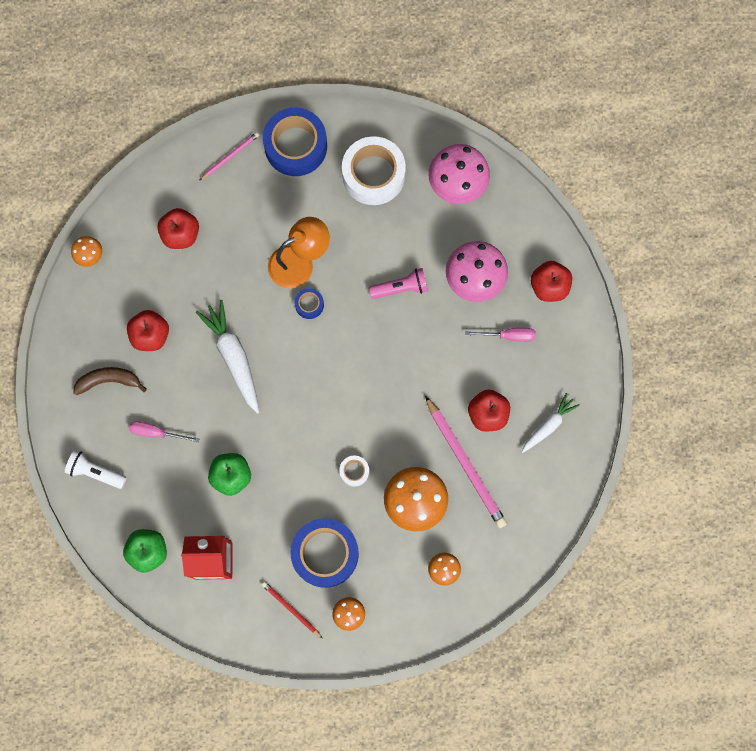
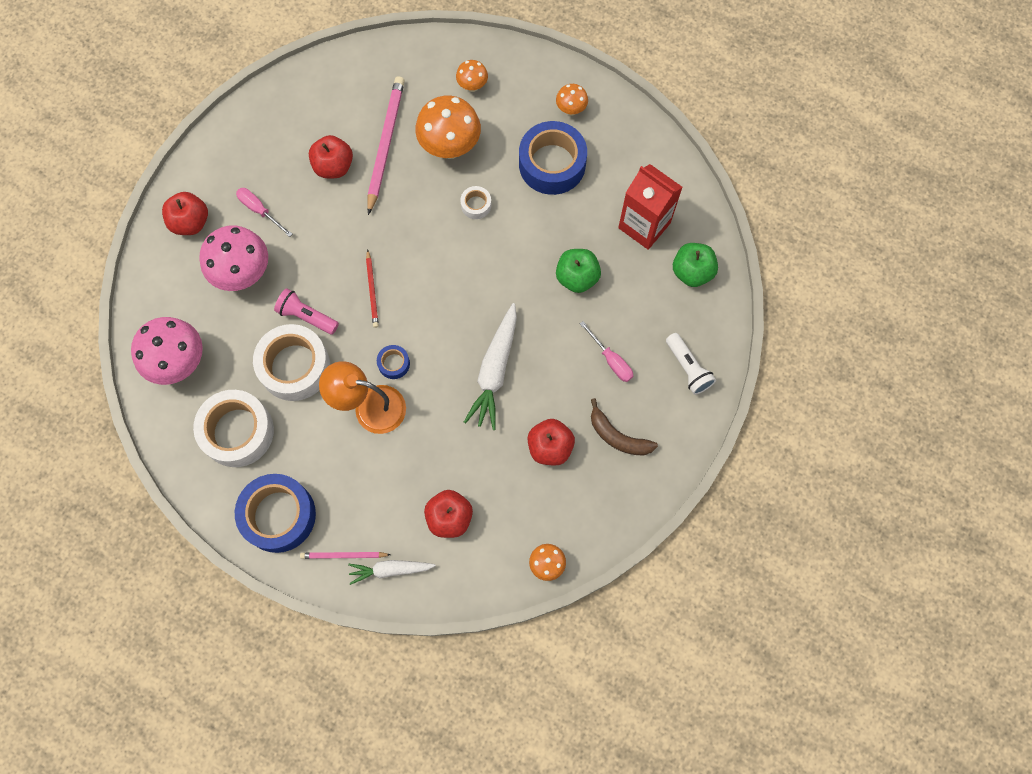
camera: 140 degrees left, 5 degrees down
(291, 609) = (612, 146): red pencil -> red pencil (372, 290)
(376, 247) = (294, 366): none -> white tape
(548, 425) = (296, 123): white carrot -> white carrot (390, 570)

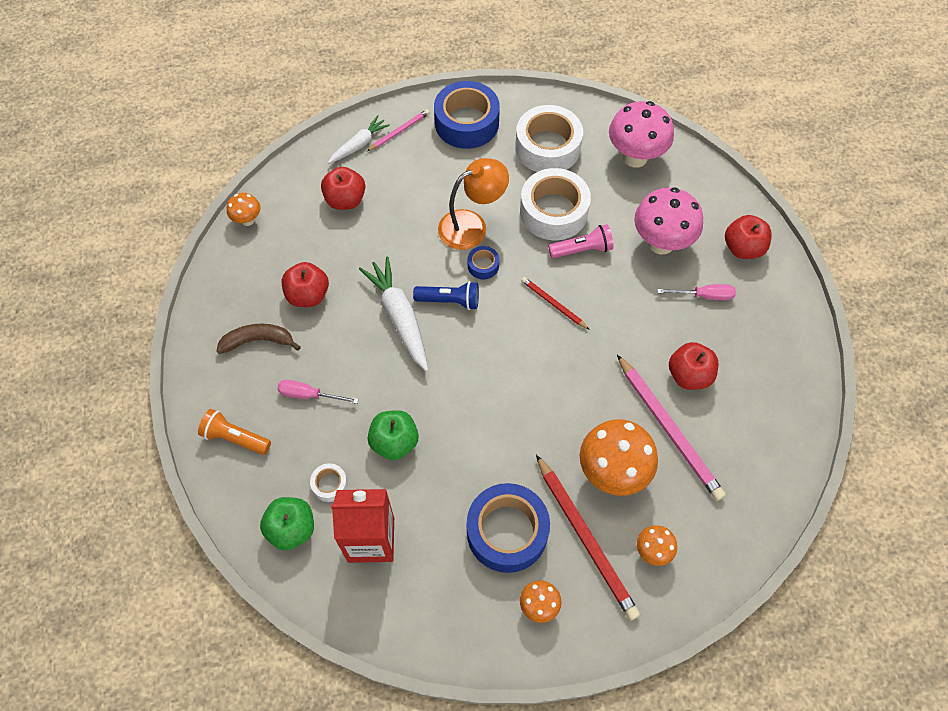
camera: 140 degrees right, 10 degrees down
(445, 354) = (450, 301): none -> blue flashlight
(476, 205) = (539, 437): white tape -> white tape (330, 484)
(506, 123) = (585, 538): none -> red pencil
(688, 368) = (235, 438): white flashlight -> orange flashlight

